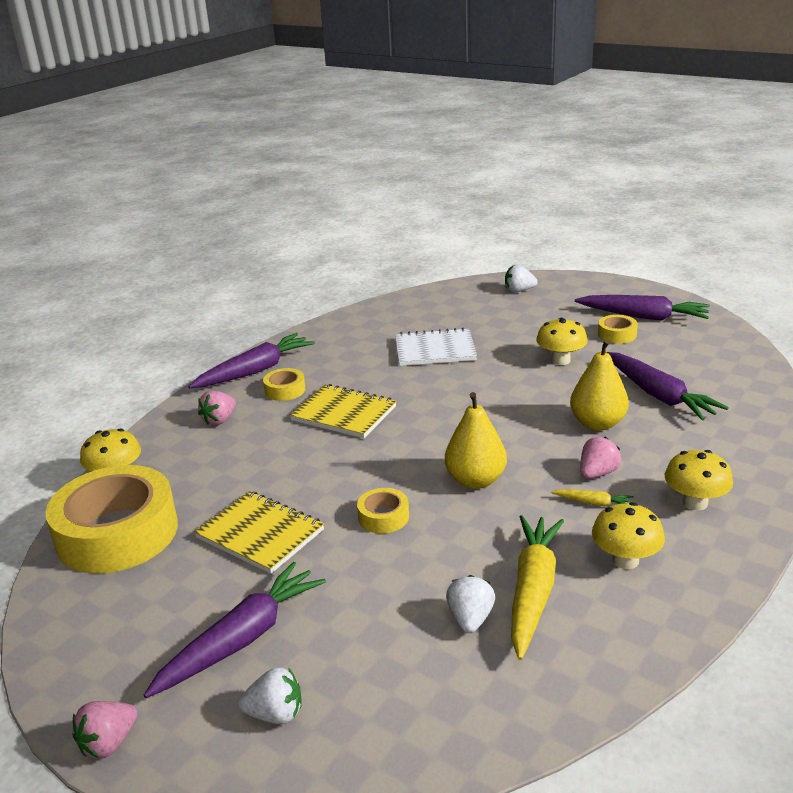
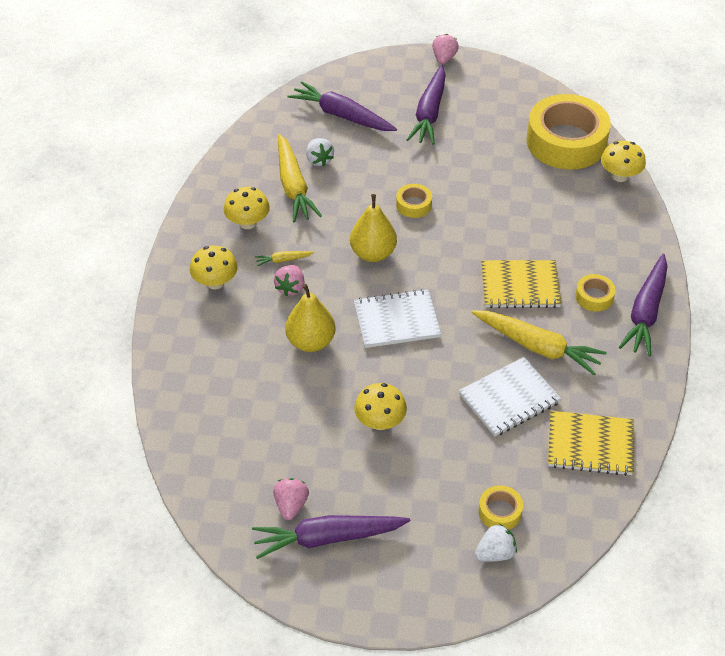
camera: 150 degrees right, 20 degrees up
(219, 420) = (609, 247): pink strawberry -> pink strawberry (291, 505)
(260, 534) = (479, 169): yellow notebook -> yellow notebook (590, 445)
(275, 714) = (382, 90): white strawberry -> none
(376, 372) = (538, 347): none -> yellow carrot
(494, 418) = (396, 320): none -> white notebook
(617, 334) = (343, 489): yellow tape -> yellow tape (500, 512)
(658, 395) = (272, 397): purple carrot -> purple carrot (342, 115)

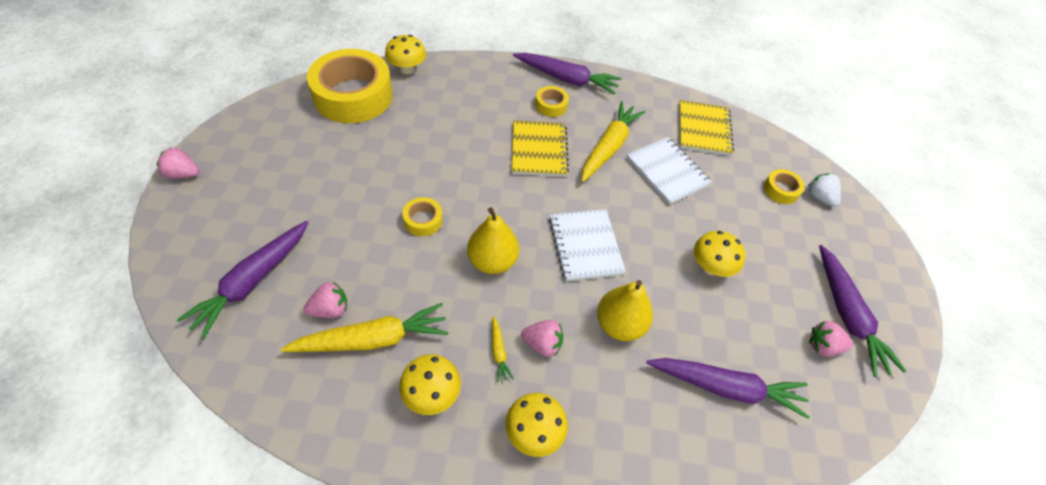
camera: 95 degrees left, 5 degrees up
(319, 160) = (330, 309): white strawberry -> pink strawberry
(429, 113) = (276, 195): purple carrot -> purple carrot (726, 388)

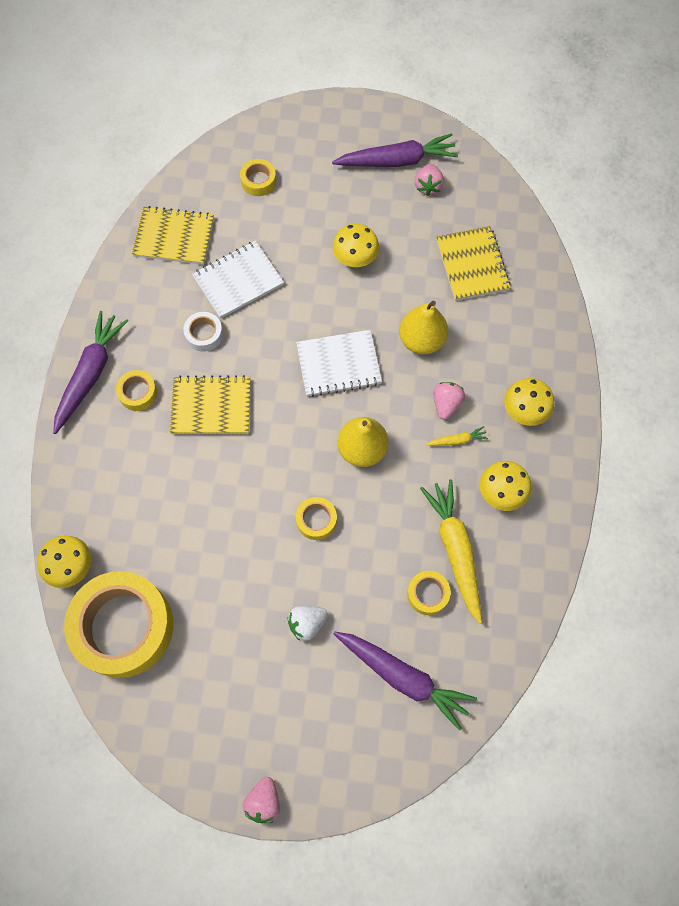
camera: 85 degrees left, 15 degrees up
(330, 309) = (428, 594): pink strawberry -> yellow tape
(609, 147) = (204, 334): yellow carrot -> white tape
(726, 388) = (472, 265): purple carrot -> yellow notebook
(819, 197) = (266, 150): white strawberry -> white strawberry (307, 623)

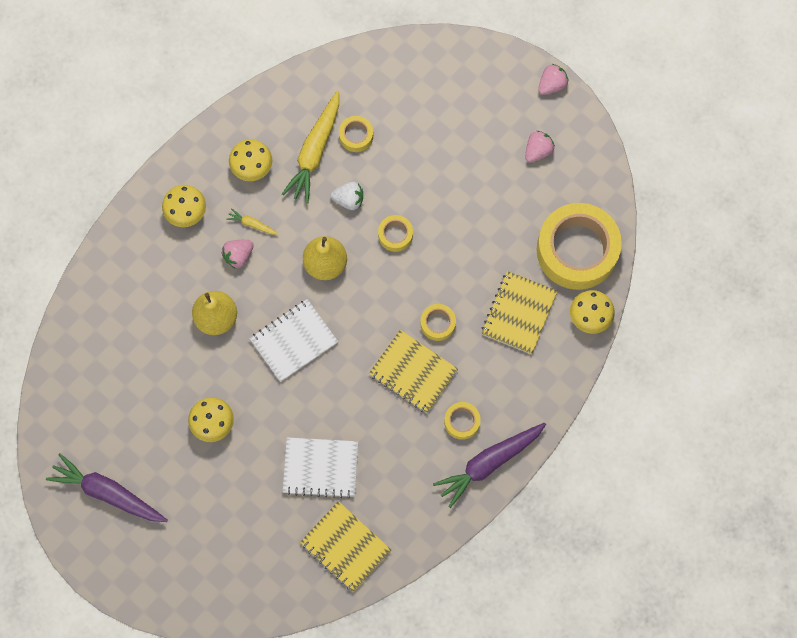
camera: 145 degrees left, 5 degrees up
(204, 334) = (379, 438): white tape -> none
(258, 181) = (238, 554): yellow tape -> yellow tape (438, 323)
(307, 623) = (451, 170): white strawberry -> white strawberry (349, 199)
(338, 364) = (294, 341): white notebook -> white notebook turned 60 degrees counterclockwise
(403, 677) = (412, 97): purple carrot -> none
(428, 186) = (102, 449): pink strawberry -> pink strawberry (538, 151)
(472, 265) = (126, 353): yellow notebook -> yellow notebook (518, 313)

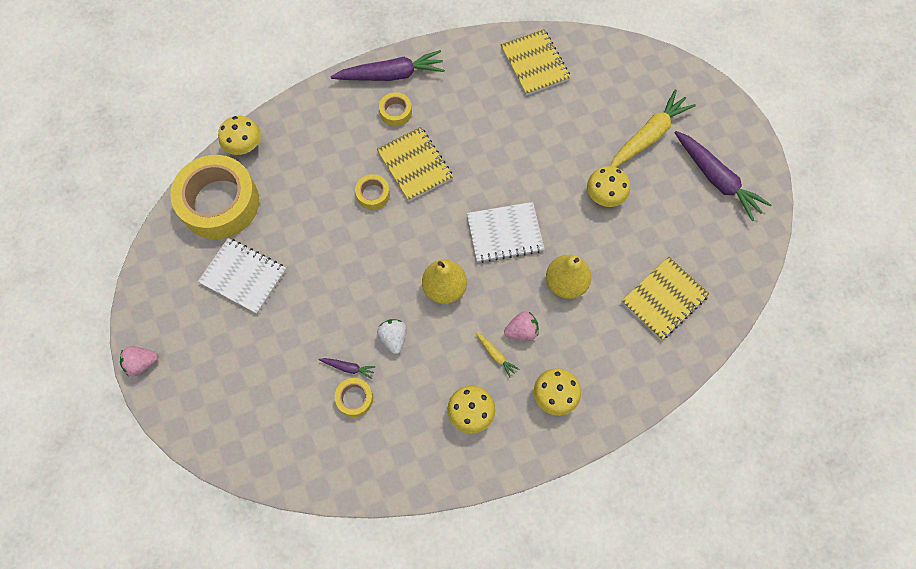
camera: 155 degrees left, 5 degrees down
(315, 151) = (402, 401): yellow carrot -> yellow carrot (648, 136)
(320, 468) = (528, 126): white notebook -> white notebook (243, 276)
(349, 199) = (393, 338): white strawberry -> white strawberry turned 45 degrees clockwise
(375, 158) = (348, 368): none -> purple carrot
(395, 235) = (368, 286): yellow tape -> none
(518, 313) = (300, 174): yellow notebook -> yellow notebook (664, 299)
(538, 151) = (196, 305): pink strawberry -> none

